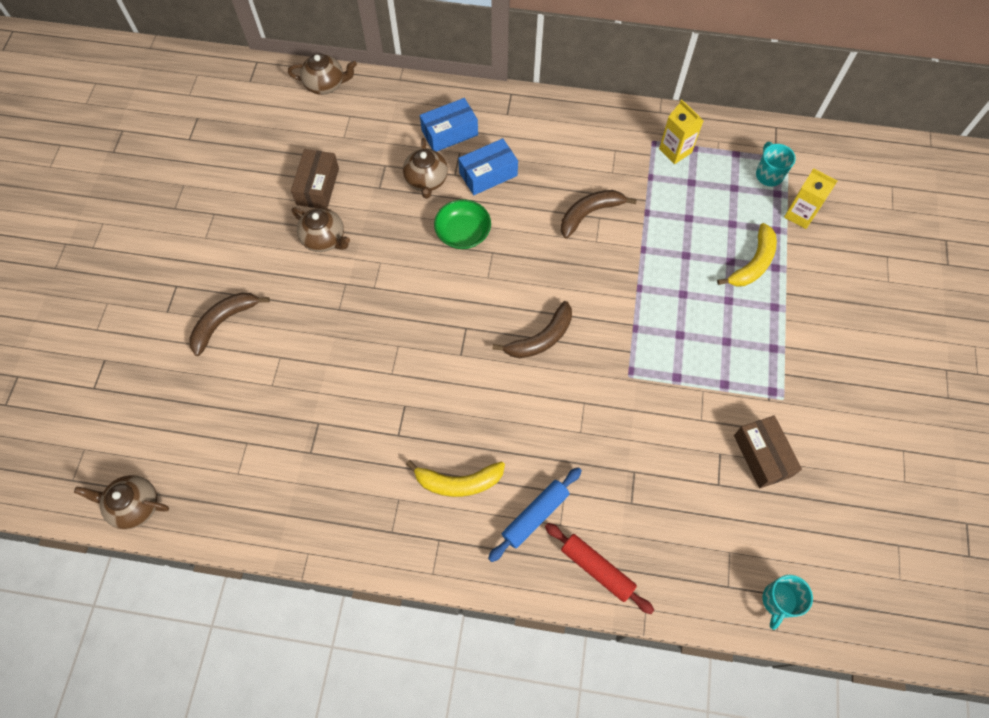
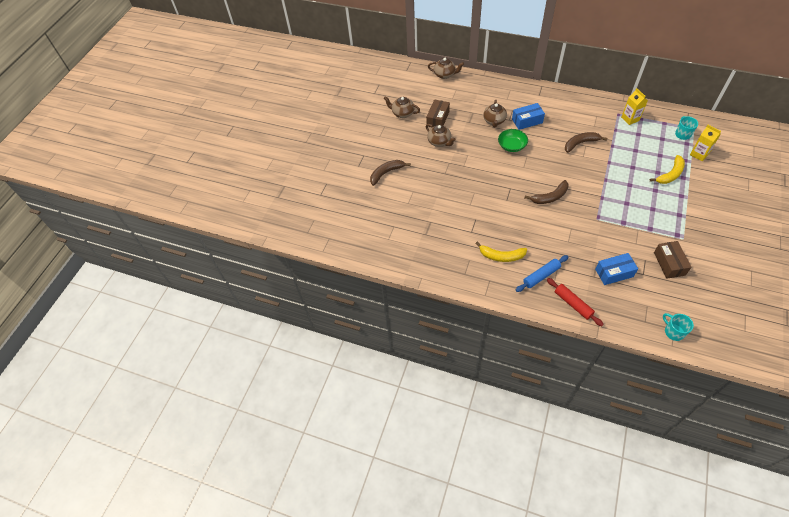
camera: 15 degrees right, 10 degrees down
(134, 506) = (337, 247): brown teapot -> brown teapot (402, 113)
(449, 133) = (508, 101): blue box -> blue box (614, 273)
(778, 601) = (673, 332): turquoise mug -> turquoise mug turned 105 degrees clockwise

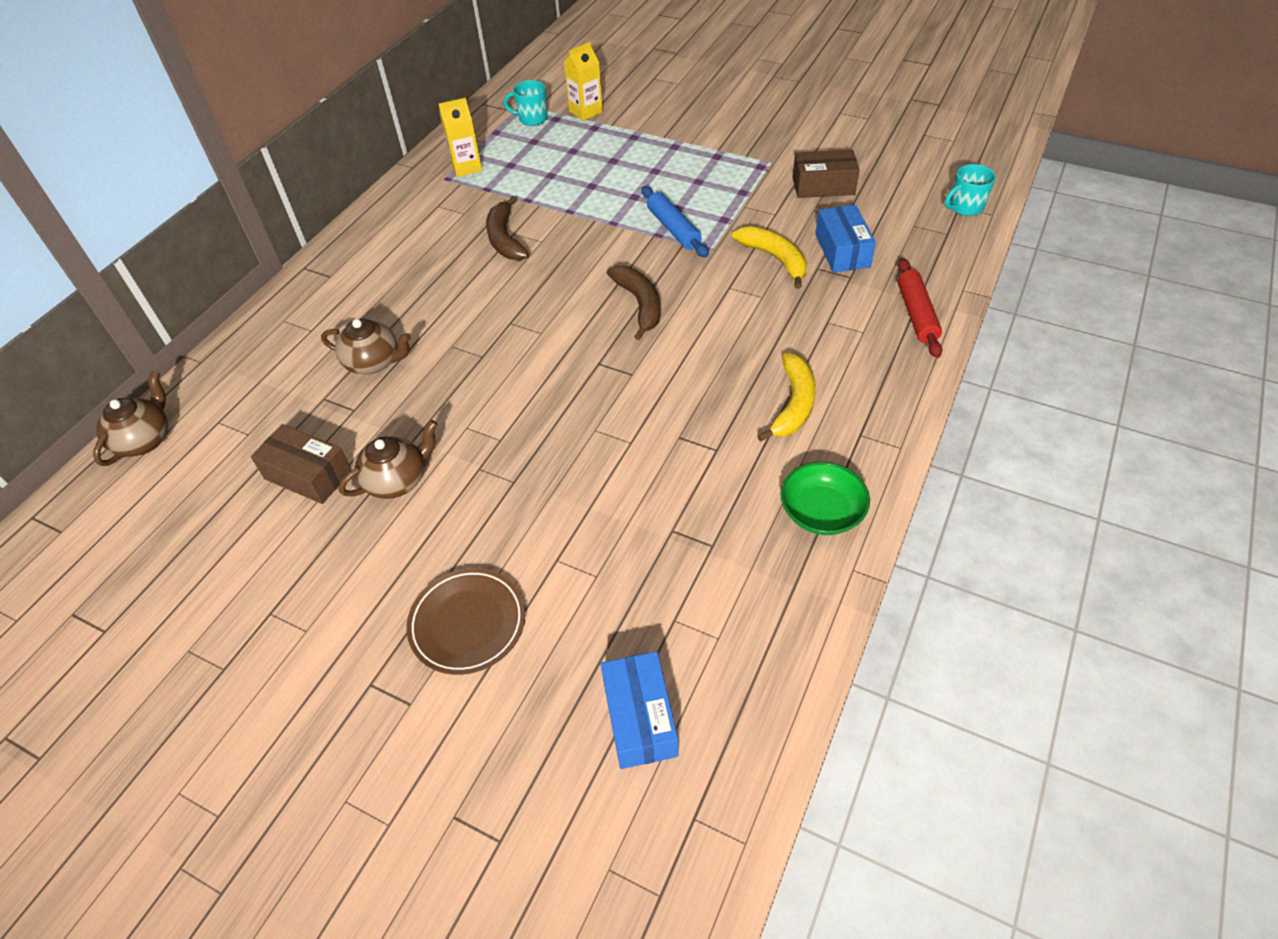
camera: 85 degrees left, 5 degrees down
(386, 173) = (467, 623): brown banana -> brown plate
(402, 113) = (241, 559): brown teapot -> none
(512, 146) = (469, 342): green bowl -> green bowl (821, 512)
(527, 121) = (402, 306): blue box -> blue box (640, 718)
(541, 276) = (848, 349): blue rolling pin -> blue rolling pin (673, 229)
(573, 304) = (916, 314): red rolling pin -> red rolling pin turned 60 degrees counterclockwise
(670, 174) = (623, 148): yellow banana -> yellow banana (775, 259)

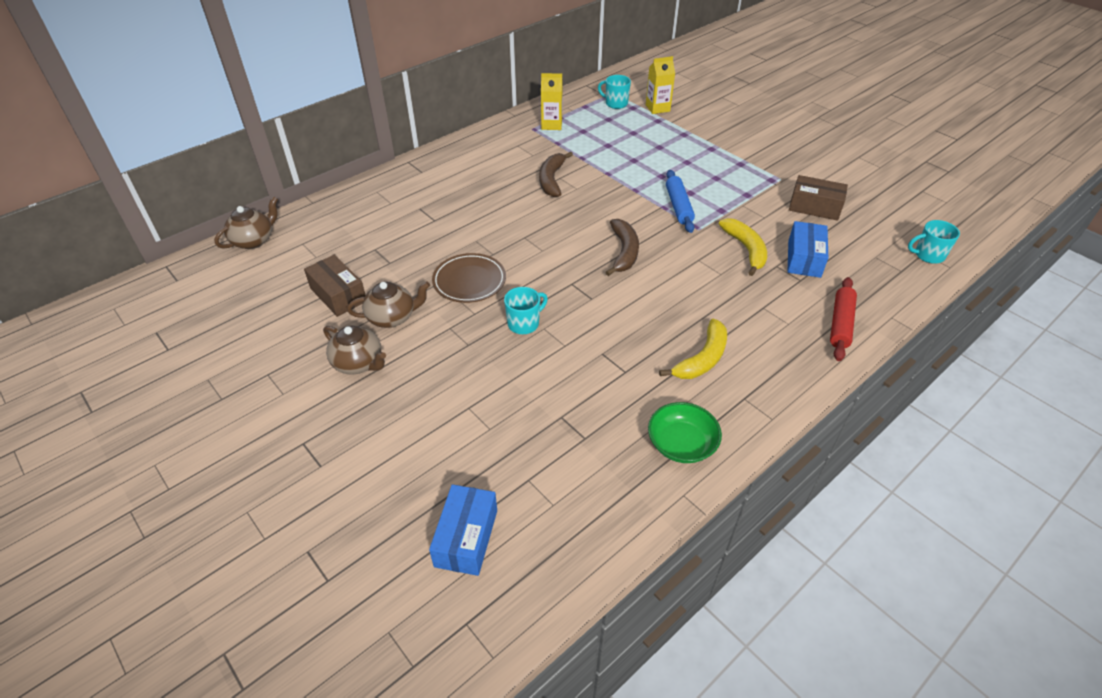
camera: 20 degrees right, 5 degrees down
(374, 362) = (419, 236): brown teapot -> brown teapot (359, 363)
(467, 623) = (386, 427): brown plate -> brown plate (469, 281)
(568, 432) = (524, 323): none -> turquoise mug

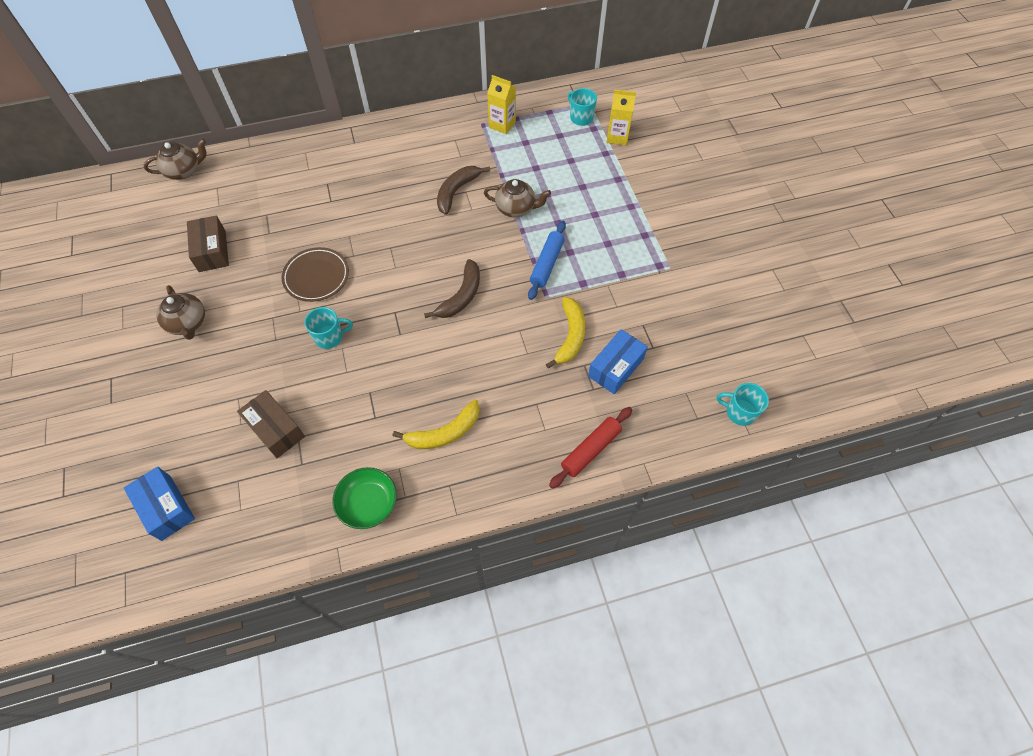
camera: 25 degrees right, 15 degrees up
(392, 317) = (237, 289): brown teapot -> brown teapot (516, 208)
(466, 538) = (166, 507): blue box -> blue box turned 75 degrees counterclockwise
(814, 207) = (675, 313): brown box -> brown box (275, 429)

